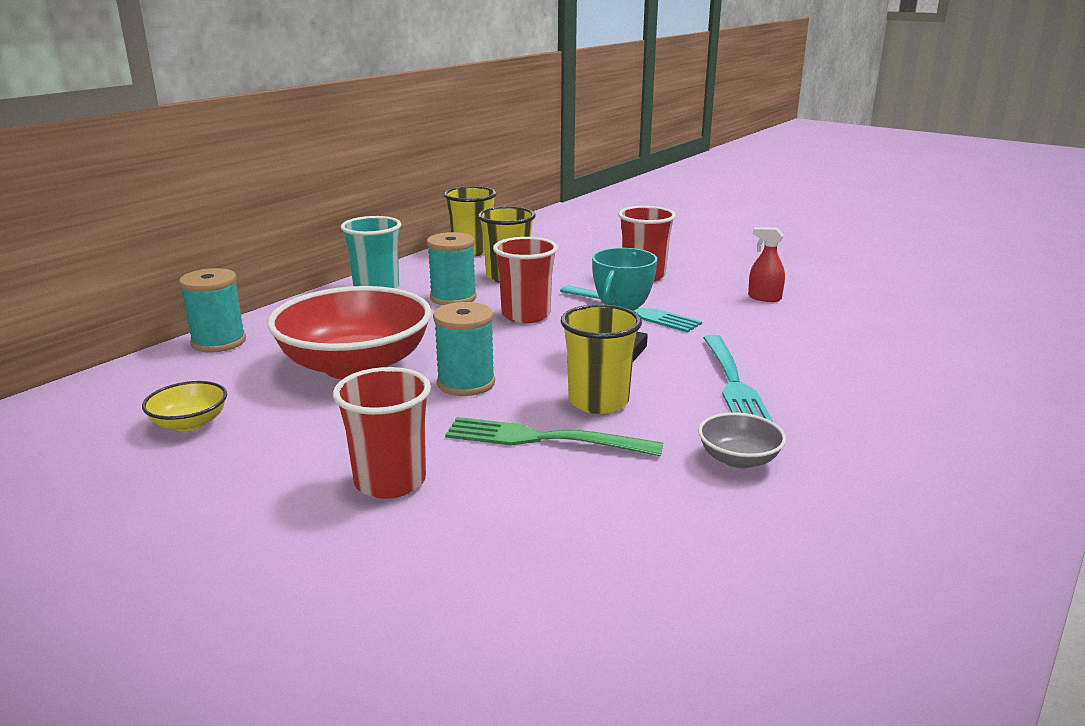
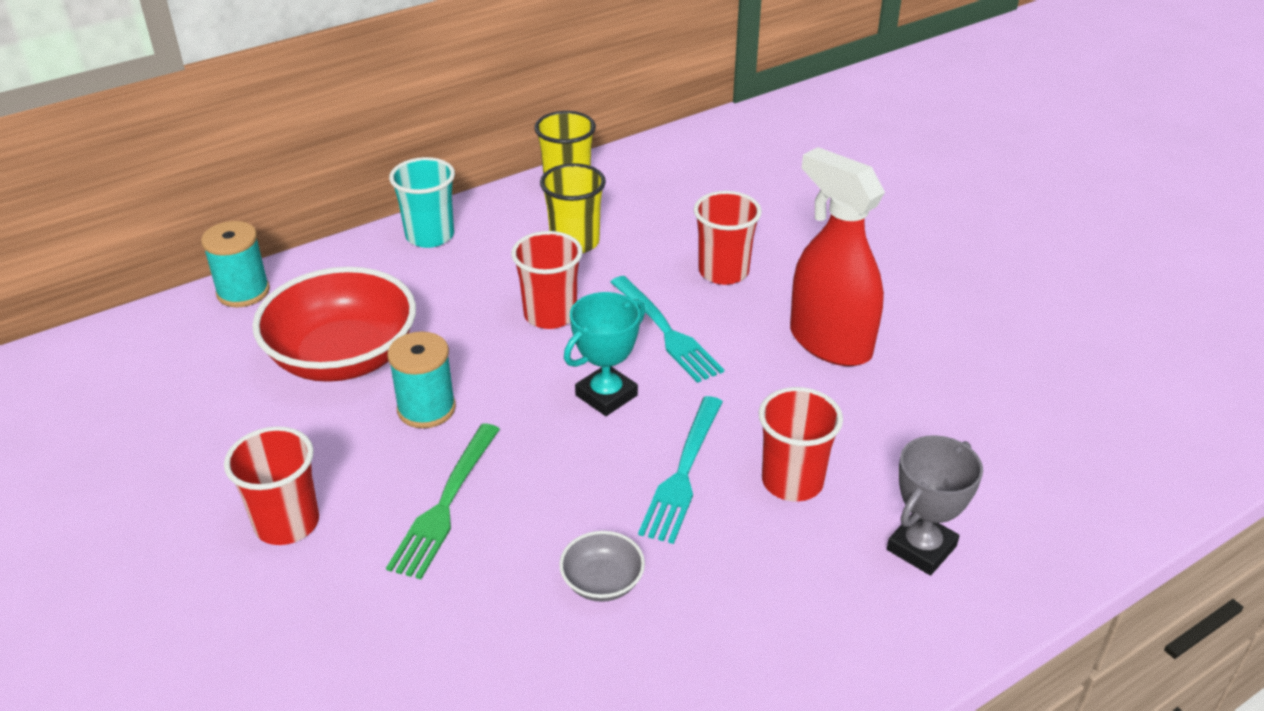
camera: 20 degrees right, 15 degrees up
(189, 423) = (168, 404): yellow bowl -> none
(453, 298) = (496, 268): turquoise spool -> none
(542, 439) = (445, 505): green fork -> green fork turned 105 degrees counterclockwise
(598, 402) = (530, 467): yellow cup -> none
(764, 298) = (830, 342): red spray bottle -> red spray bottle, size x2.41
(824, 371) = (792, 481): none -> red cup
(965, 389) = (921, 548): none -> grey trophy

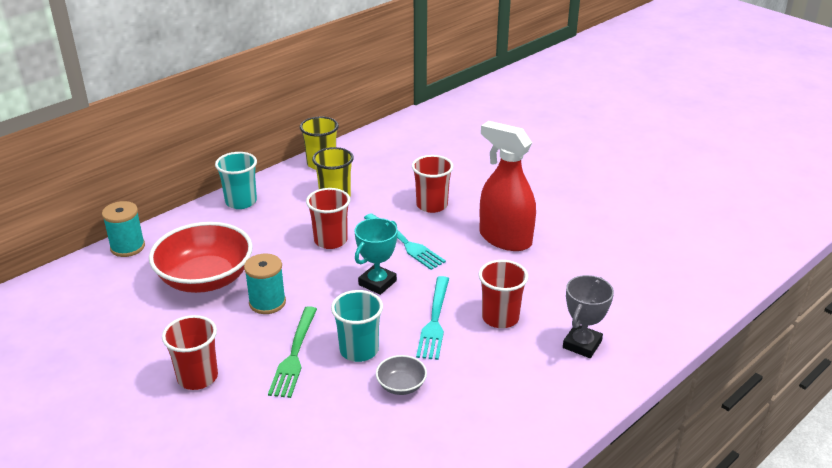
camera: 10 degrees left, 5 degrees down
(549, 510) = (359, 350): none -> turquoise cup

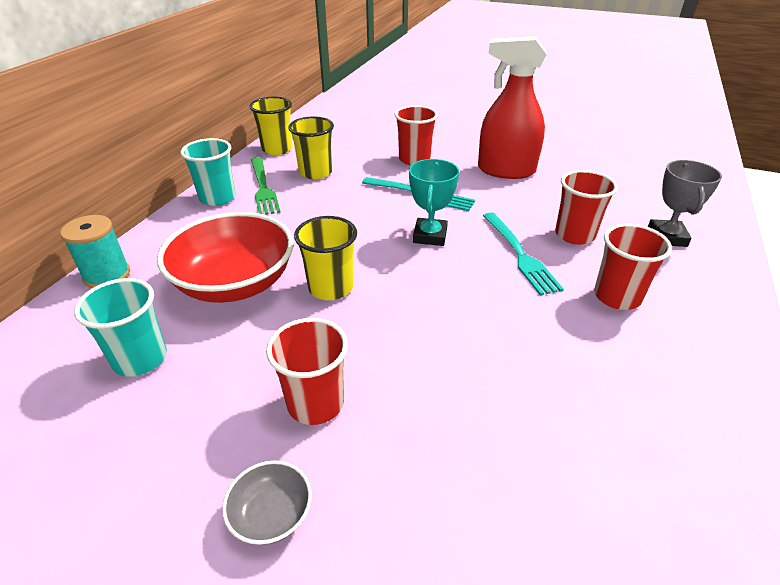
camera: 25 degrees left, 5 degrees up
(267, 303) = (330, 288): turquoise spool -> yellow cup
(294, 355) = (412, 335): green fork -> green fork (263, 188)
(330, 241) = (346, 210): red cup -> red cup (617, 297)
(359, 350) = (476, 307): turquoise cup -> turquoise cup (140, 359)
(401, 385) = (556, 329): grey bowl -> grey bowl (271, 514)

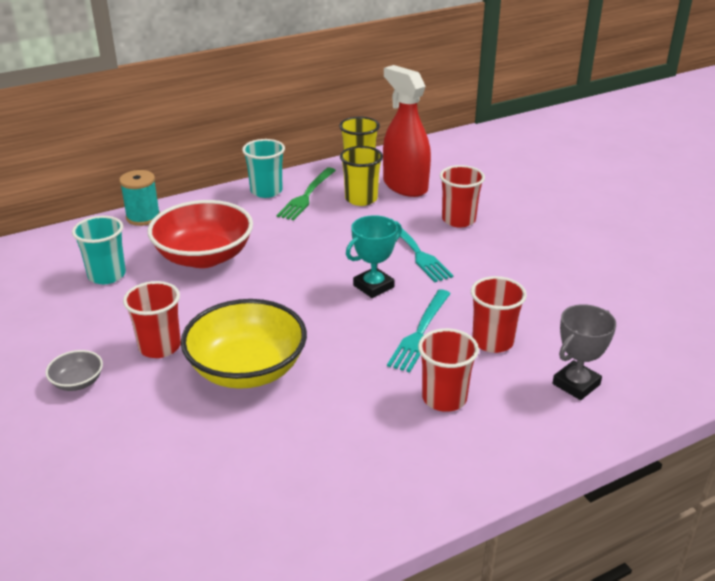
camera: 40 degrees right, 5 degrees down
(330, 288) = (255, 288): yellow cup -> none
(437, 370) = (247, 369): none -> yellow bowl
(505, 170) = (526, 263): red spray bottle -> red spray bottle (405, 186)

